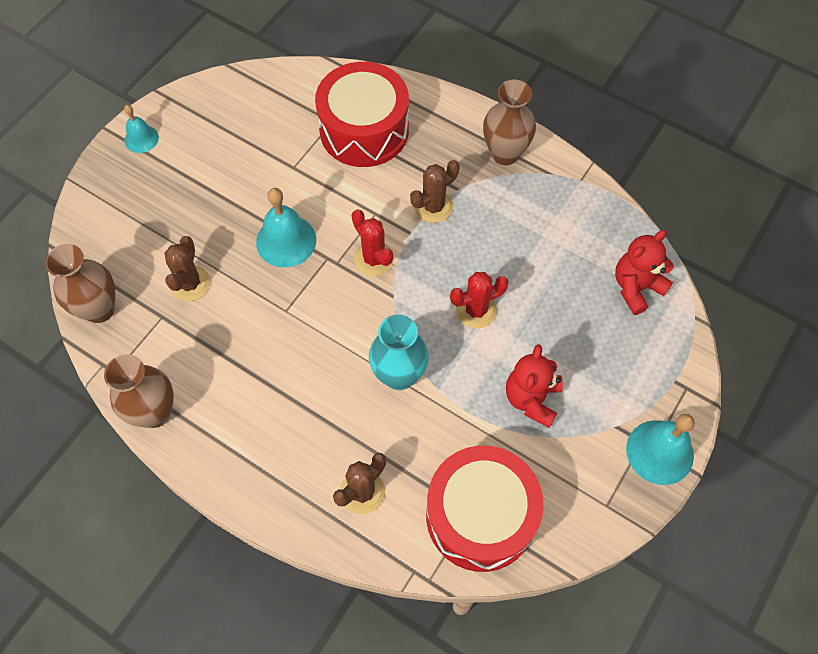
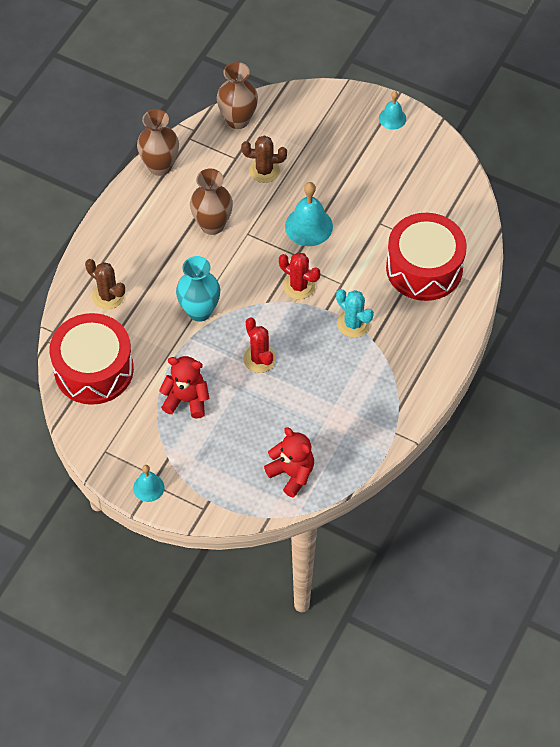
camera: 85 degrees right, 5 degrees down
(374, 259) = (299, 286): red cactus -> red cactus turned 75 degrees clockwise
(433, 207) = (353, 324): brown cactus -> turquoise cactus
(505, 153) = (415, 373): brown vase -> brown vase (212, 225)
(659, 452) = (148, 487): turquoise bell -> turquoise bell, size x0.60

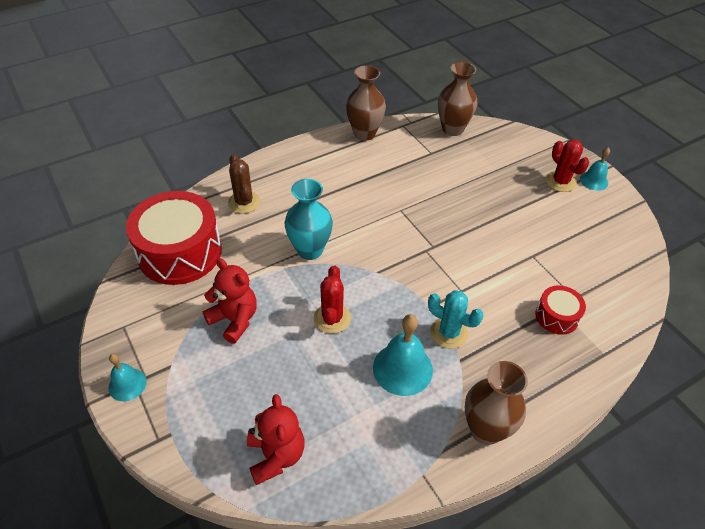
camera: 30 degrees right, 10 degrees down
(212, 225) = (374, 190): brown vase -> brown vase (485, 430)
(264, 170) = (450, 171): brown cactus -> none
(299, 286) = (417, 273): red cactus -> red cactus (560, 182)
(308, 226) = (461, 228): turquoise bell -> turquoise bell (402, 368)
(353, 324) = (449, 333): turquoise cactus -> turquoise cactus turned 45 degrees counterclockwise
(424, 268) = (556, 316): red drum -> red drum, size x0.48

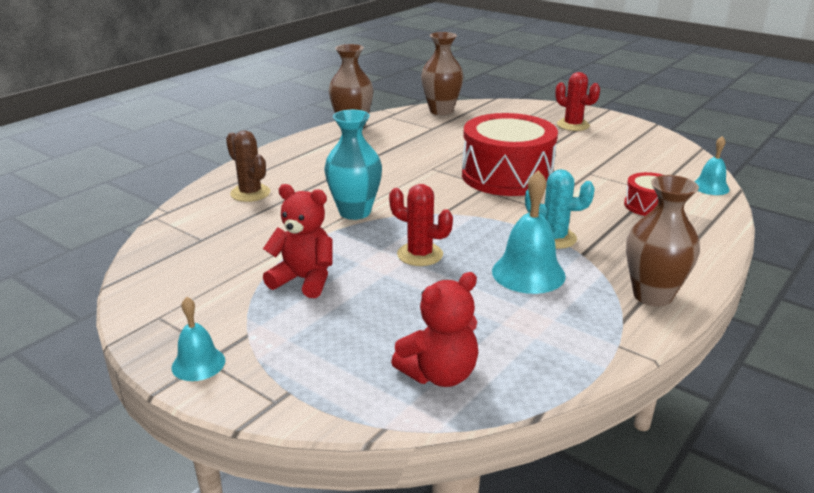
camera: 20 degrees left, 20 degrees down
(180, 252) = (195, 243): red drum -> red drum (507, 176)
(276, 455) = (439, 374): red teddy bear -> red teddy bear turned 90 degrees clockwise
(332, 318) = (420, 254): red cactus -> red cactus turned 45 degrees counterclockwise
(594, 181) = (602, 120): turquoise bell -> turquoise bell (710, 187)

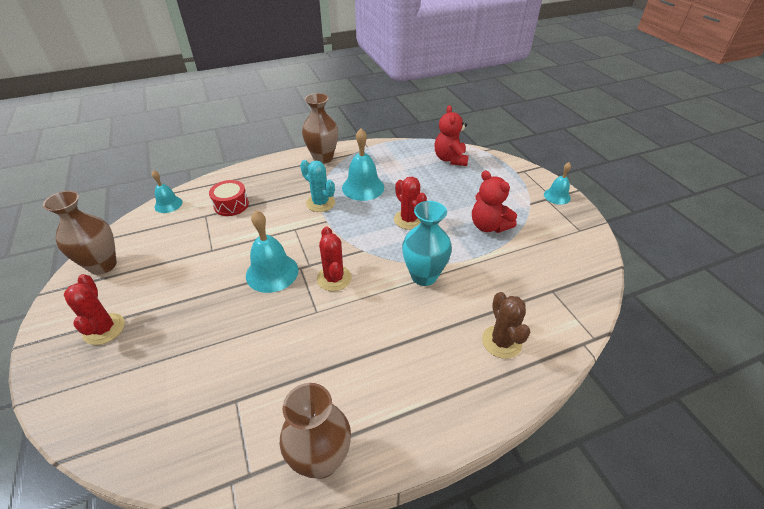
camera: 150 degrees left, 15 degrees up
(439, 374) = (450, 159): red teddy bear -> red teddy bear turned 90 degrees counterclockwise
(441, 111) = (173, 452): brown vase -> brown vase (103, 265)
(444, 187) = (334, 278): none -> red cactus
(507, 176) = (272, 272): red drum -> turquoise bell

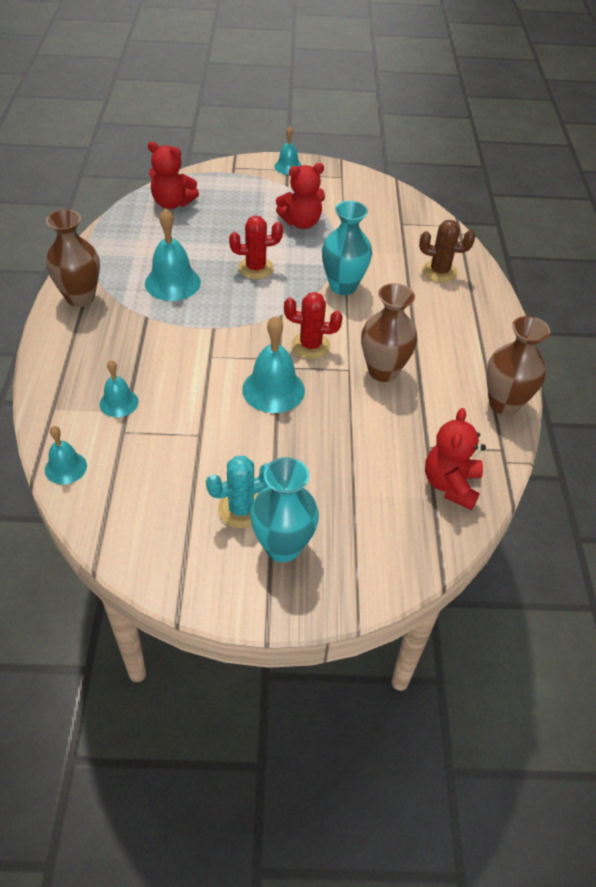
camera: 70 degrees left, 5 degrees up
(103, 265) = (159, 547): brown vase -> brown vase (383, 371)
(104, 329) = (282, 546): red cactus -> turquoise vase
(187, 434) = (450, 485): none -> red teddy bear
(231, 205) = (119, 402): red drum -> turquoise bell
(320, 203) = (176, 323): turquoise cactus -> turquoise cactus (241, 509)

